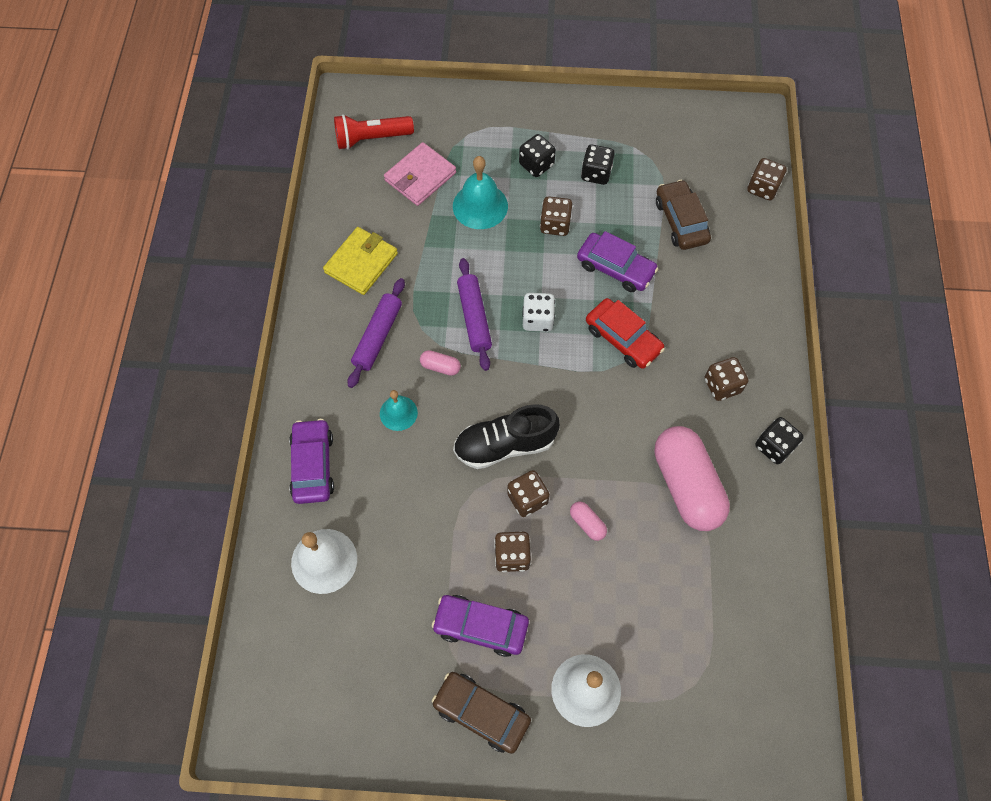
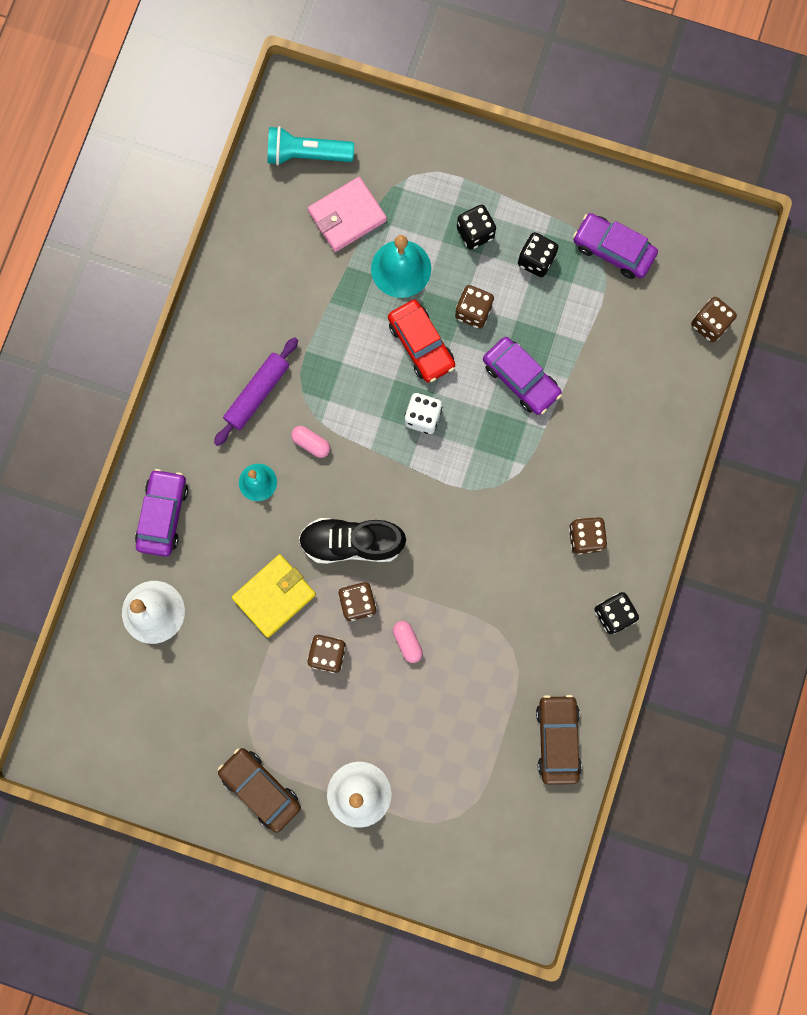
camera: 15 degrees right, 15 degrees up
(361, 263) = (260, 305): yellow wallet -> yellow wallet (274, 596)
(371, 139) = (306, 155): red flashlight -> turquoise flashlight
(474, 318) = (359, 398): purple rolling pin -> none
(481, 626) = (281, 712): purple car -> purple car (613, 250)
(623, 339) = (502, 461): red car -> red car (421, 344)
(681, 221) = (607, 341): brown car -> brown car (557, 739)
(686, 485) = (514, 630): pink capsule -> none

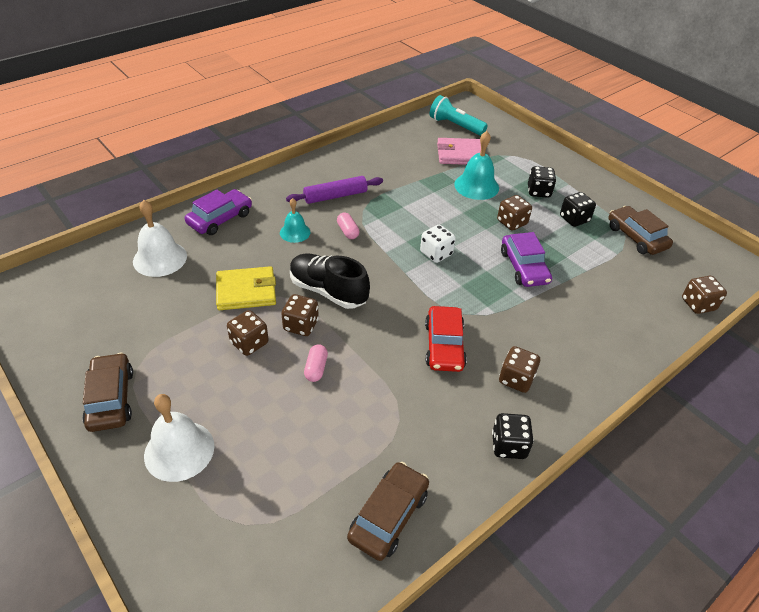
camera: 30 degrees right, 35 degrees down
(421, 344) = (463, 221): red car -> red car (444, 345)
(613, 250) = (636, 237): purple car -> brown car

